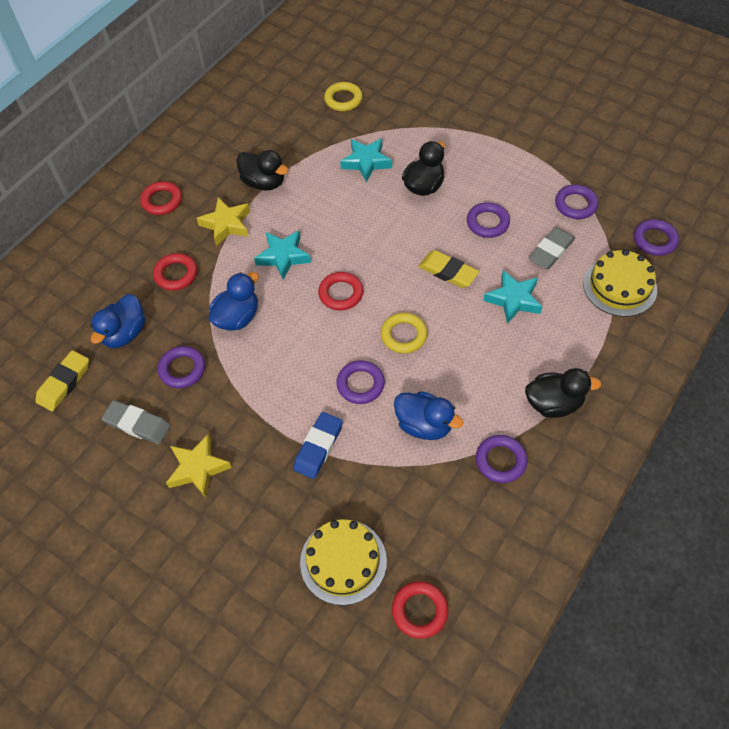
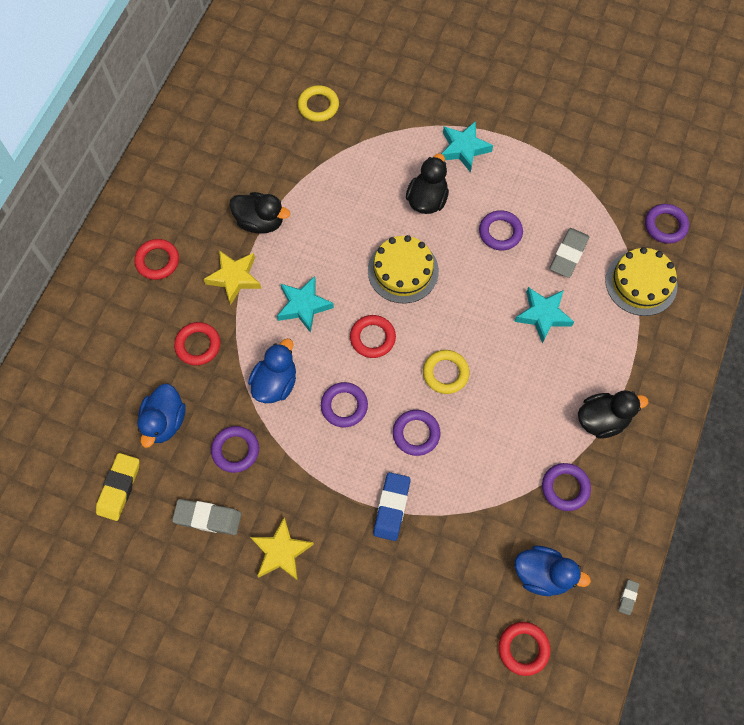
camera: 15 degrees left, 10 degrees up
(343, 561) = (443, 616): yellow cake -> yellow cake (403, 271)
(366, 162) = (361, 180): turquoise star -> turquoise star (464, 148)
(424, 425) = (486, 465): blue duck -> blue duck (543, 574)
(448, 272) = (473, 295): yellow eraser -> none
(544, 581) = (627, 597): none -> grey eraser
(575, 204) = (582, 197): purple ring -> purple ring (344, 406)

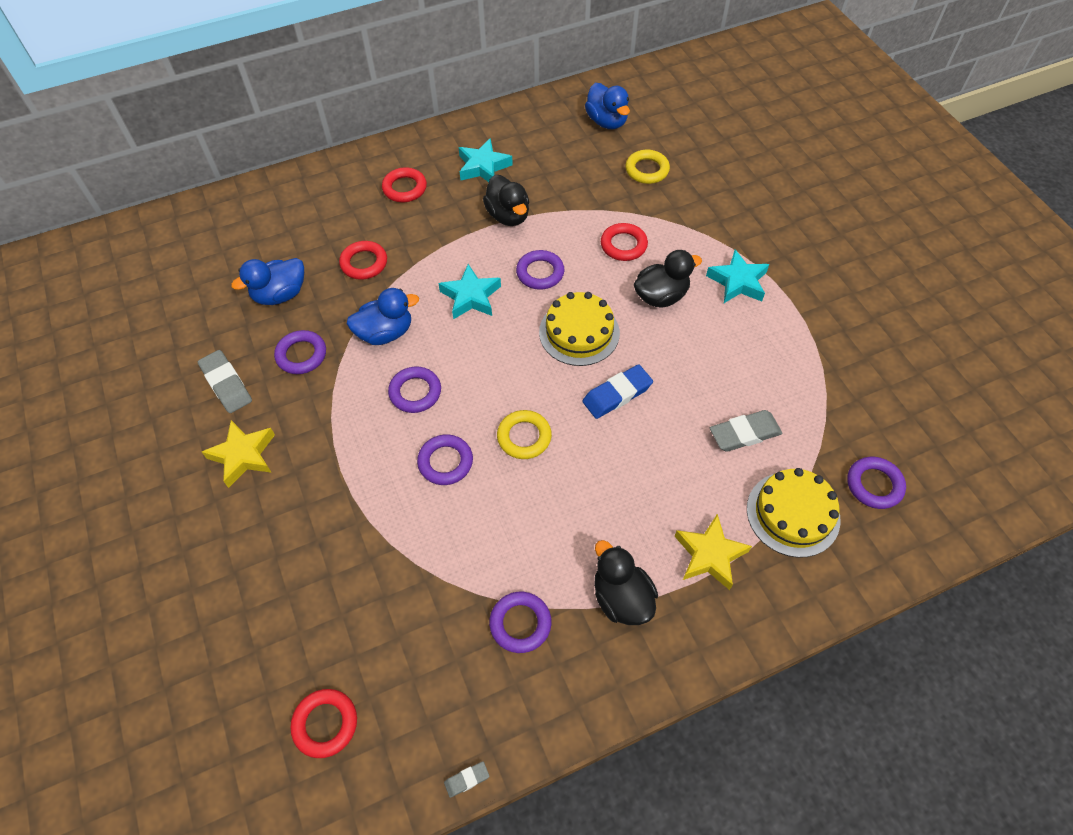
camera: 45 degrees right, 10 degrees down
(119, 488) = (199, 312): yellow eraser -> none
(234, 278) = (444, 239): yellow star -> yellow star (709, 555)
(372, 338) = (496, 361): red ring -> red ring (623, 245)
(391, 507) = (360, 500): blue eraser -> blue eraser (617, 394)
(500, 232) = (698, 368): purple ring -> purple ring (540, 273)
(543, 315) = (664, 463): turquoise star -> turquoise star (483, 167)
(543, 574) = (415, 678): blue duck -> blue duck (607, 121)
(602, 420) = (621, 598): black duck -> black duck turned 150 degrees counterclockwise

